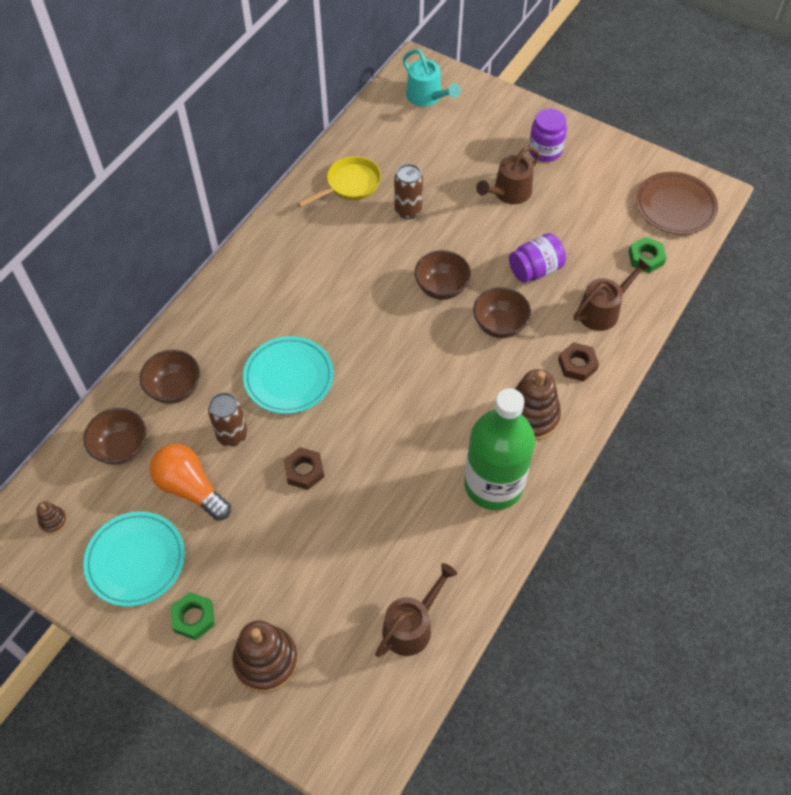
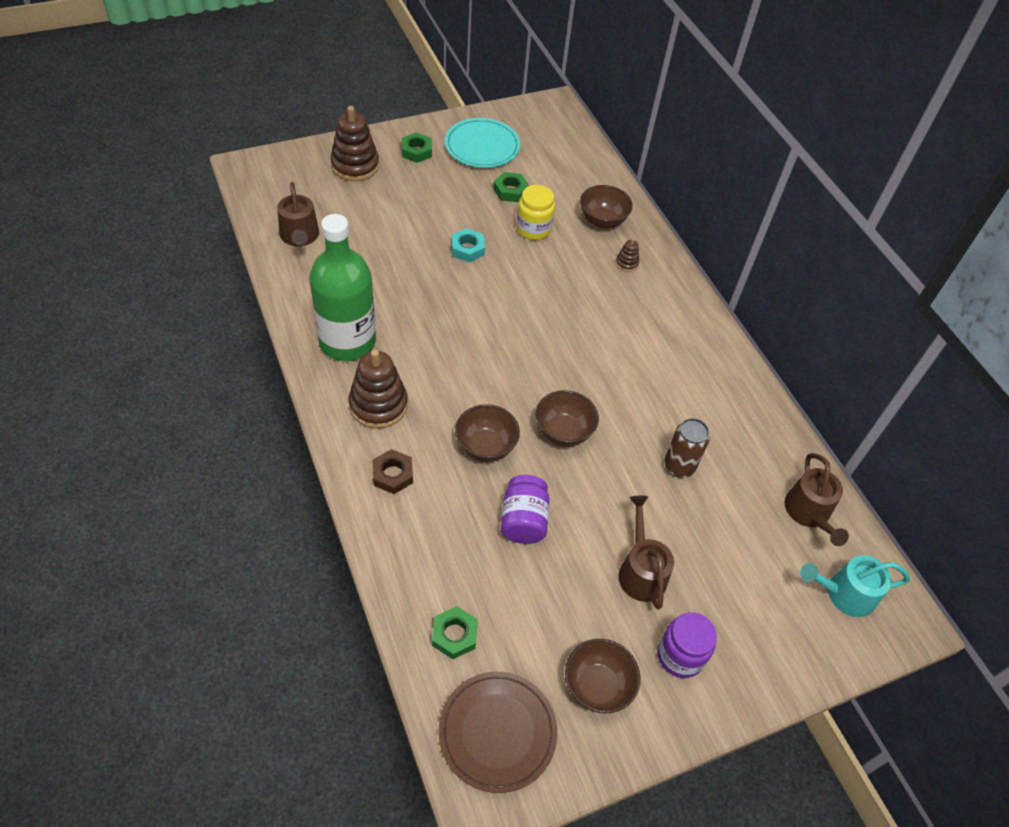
camera: 120 degrees right, 5 degrees down
(53, 521) = (546, 127): brown stacking toy -> brown stacking toy (626, 263)
(121, 448) = (575, 175): brown bowl -> brown bowl (597, 686)
(190, 488) = (510, 191): orange light bulb -> green nut
(232, 435) = (533, 229): brown can -> yellow jar
(289, 377) = (557, 283): turquoise plate -> none
(304, 471) = (467, 249): brown nut -> turquoise nut
(350, 185) = (746, 441): yellow pan -> none
(602, 310) = (428, 541): brown watering can -> brown watering can (809, 513)

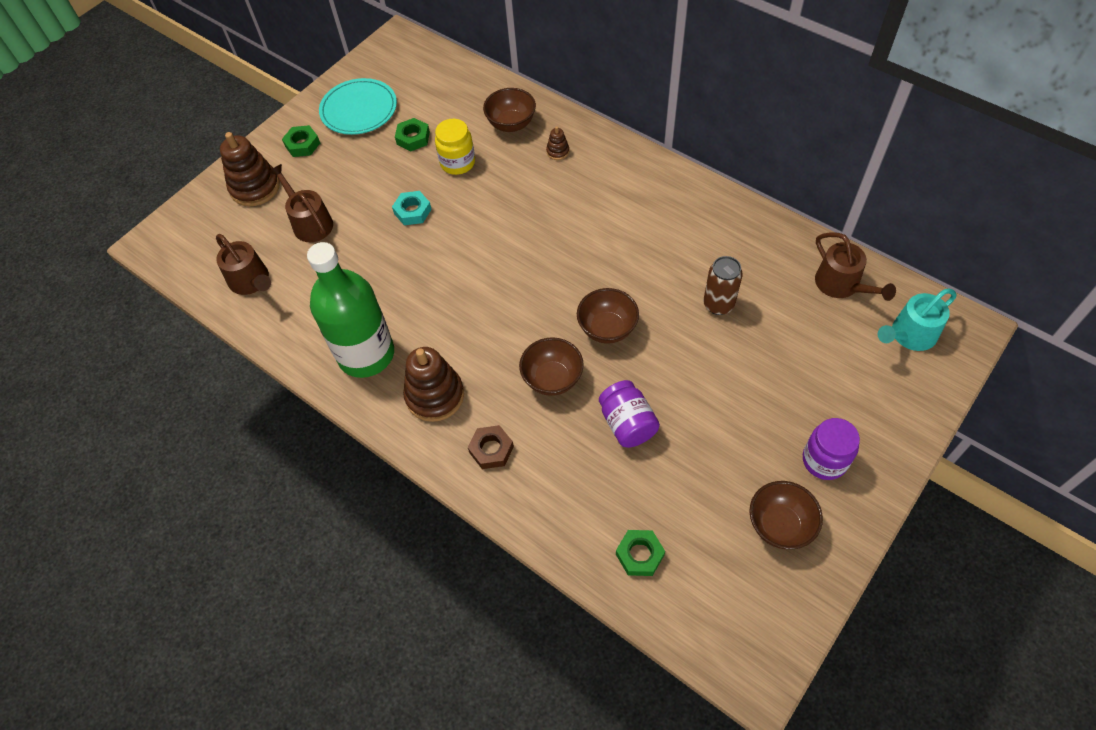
camera: 20 degrees left, 5 degrees up
(497, 732) = (729, 612): brown plate -> none
(641, 571) = (748, 409): brown watering can -> brown watering can (310, 222)

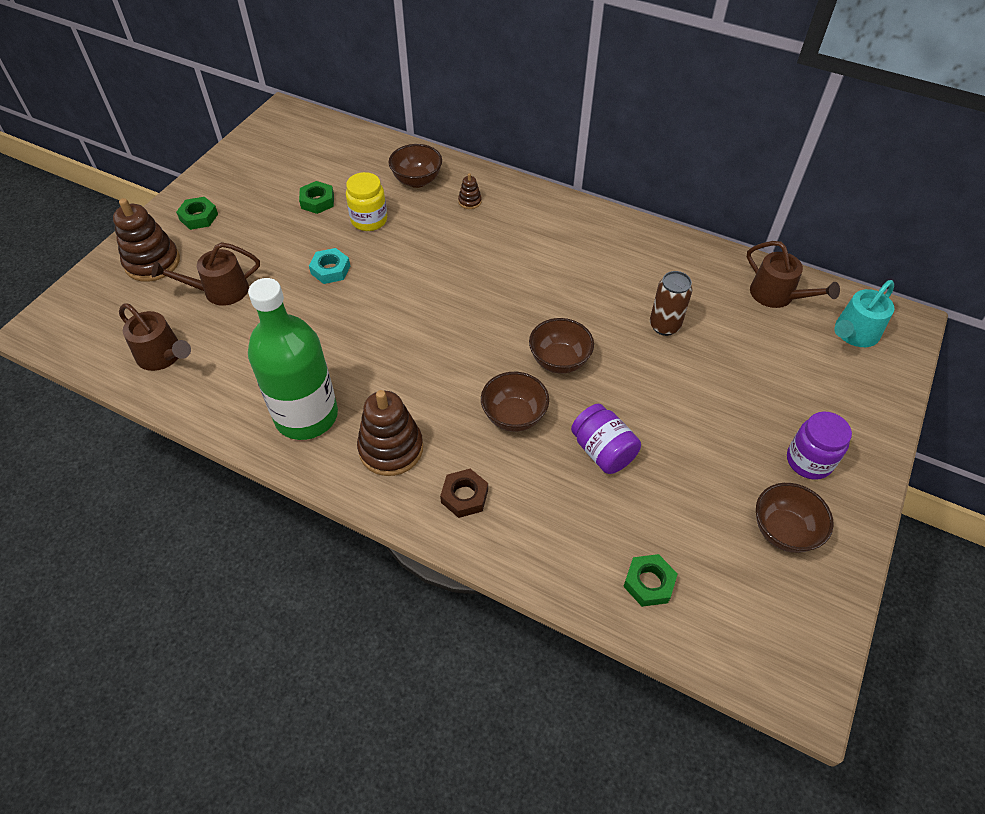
camera: 15 degrees left, 5 degrees down
(310, 222) = (220, 291): brown watering can -> brown watering can turned 60 degrees counterclockwise
(359, 110) = (254, 180): turquoise plate -> none

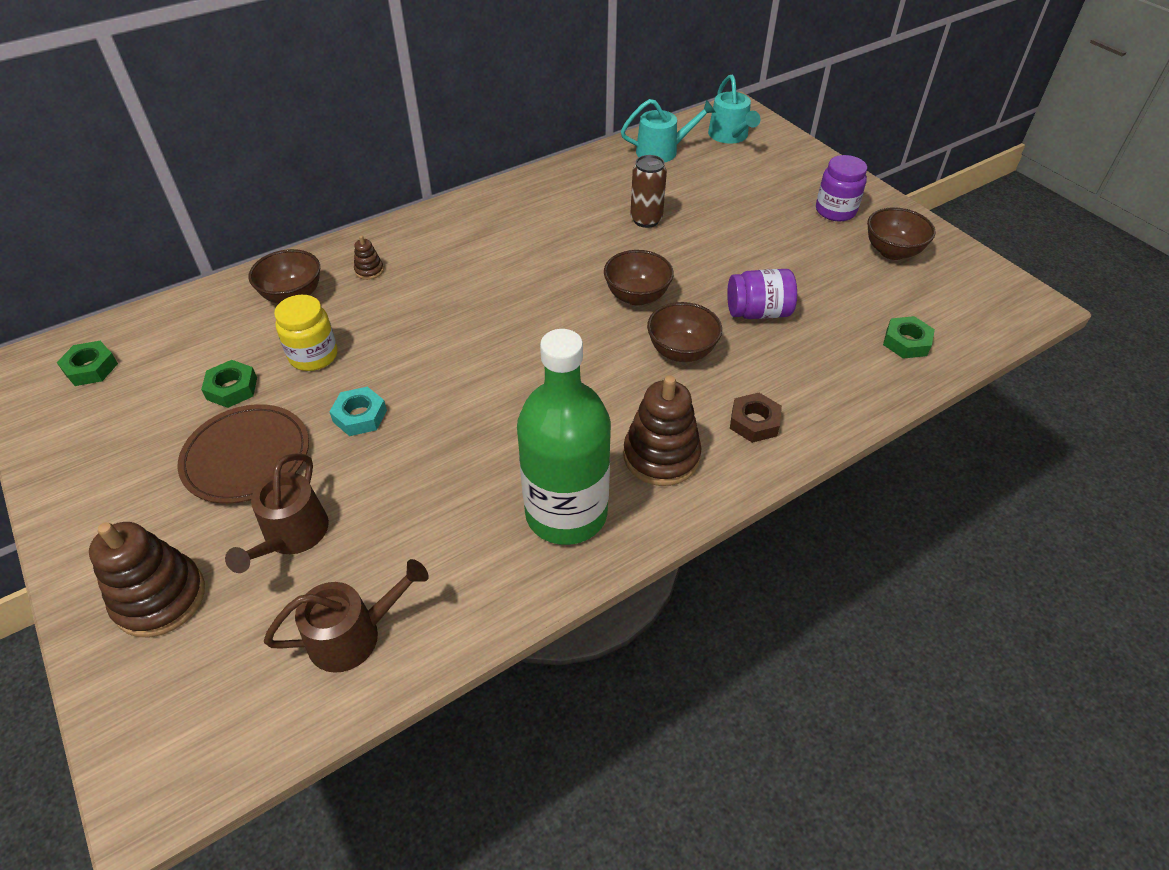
camera: 60 degrees left, 5 degrees down
(199, 217) = (126, 517): green nut -> green nut (91, 368)
(267, 238) = (246, 457): none -> brown plate
(777, 295) = (662, 151): brown watering can -> turquoise watering can

